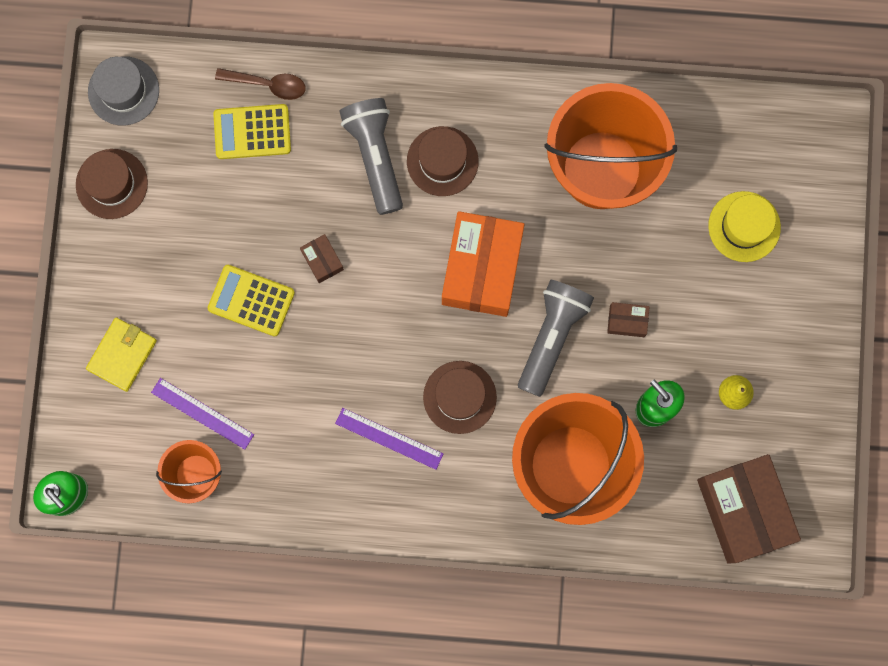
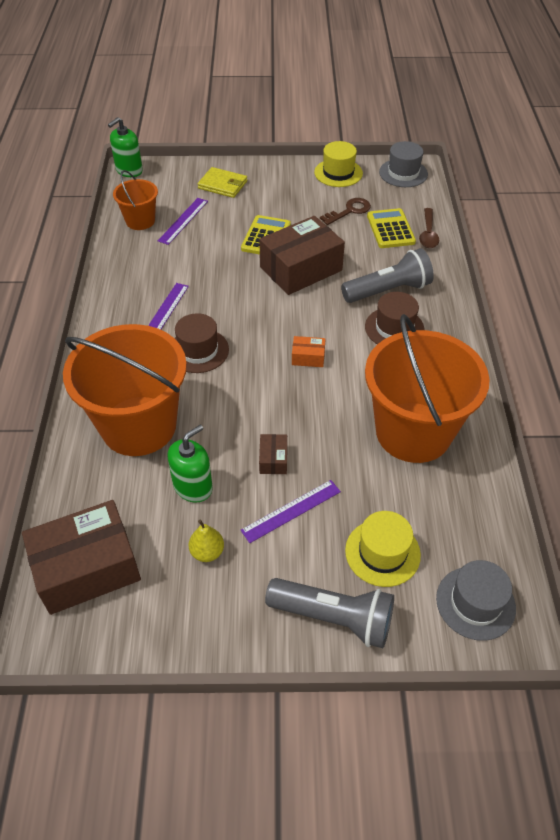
camera: 85 degrees right, 30 degrees down
(111, 184) = (338, 173): brown hat -> yellow hat
(205, 181) = (349, 211): none -> brown key
(322, 260) = (301, 269): brown box -> brown box, size x2.33
(482, 269) = (308, 357): orange box -> orange box, size x0.43
(552, 336) = (254, 406): grey flashlight -> grey flashlight (334, 618)
(691, 308) = (291, 511): none -> purple ruler
(800, 152) = (475, 603): none -> grey hat

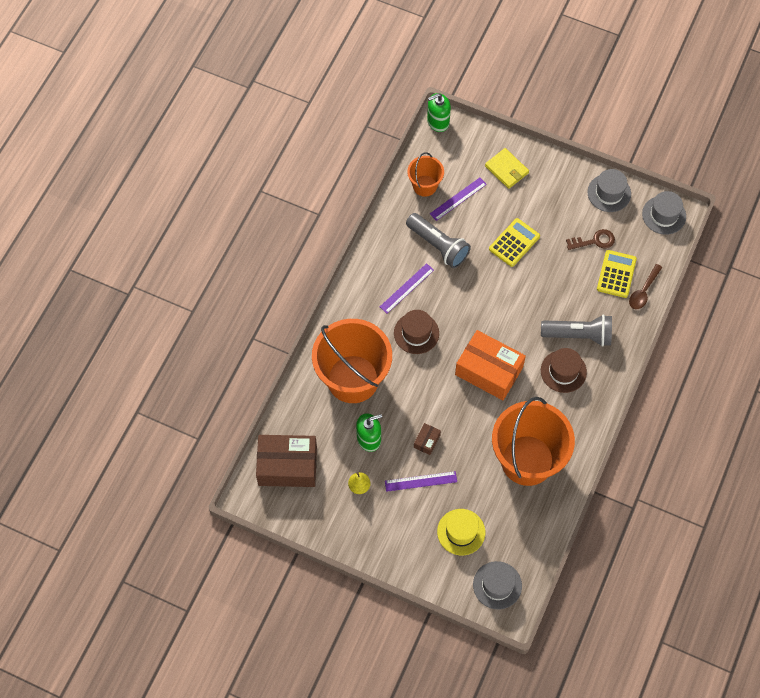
camera: 25 degrees right, 15 degrees up
(301, 269) = (525, 287): brown box -> none
(308, 357) = (489, 371): orange box -> orange box, size x2.33
(334, 618) = (412, 557): grey flashlight -> grey flashlight (438, 246)
(338, 173) = (609, 193): yellow hat -> grey hat

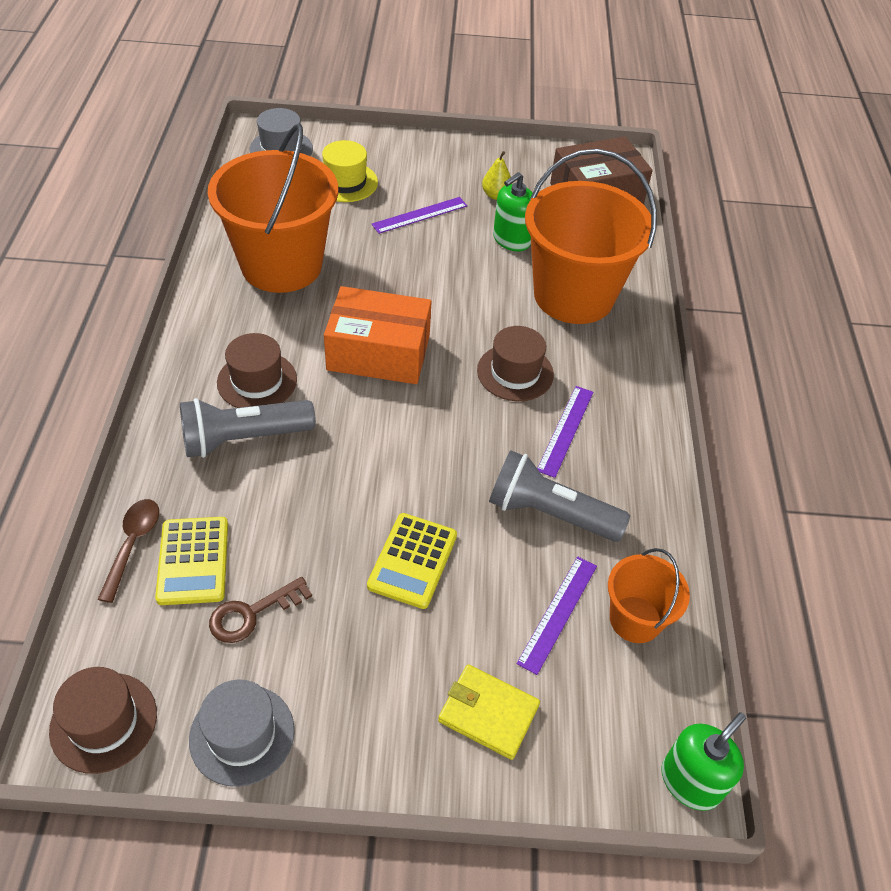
camera: 155 degrees right, 15 degrees down
(427, 441) = (432, 254): brown box -> none
(664, 215) = (103, 722): grey hat -> brown hat

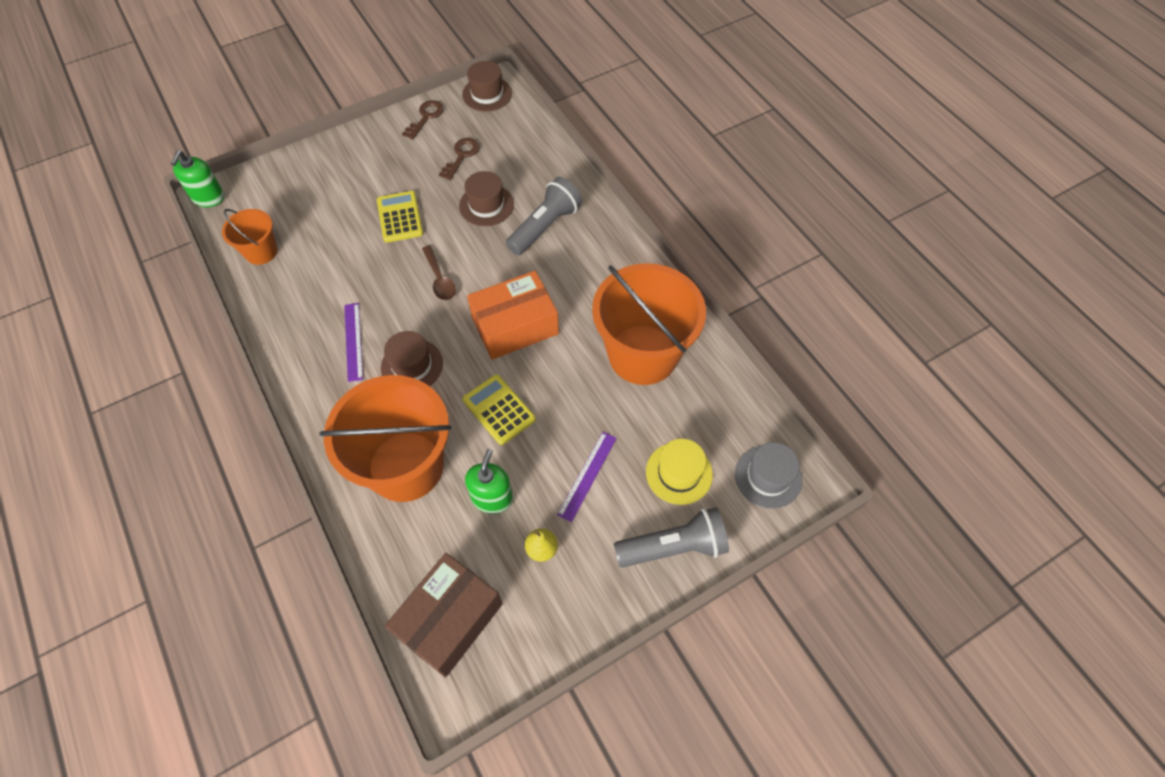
camera: 150 degrees right, 10 degrees up
(132, 544) = (546, 152): brown spoon -> brown spoon (440, 279)
(193, 561) = (510, 161): yellow calculator -> yellow calculator (499, 410)
(242, 734) = (426, 117): grey hat -> brown key
(257, 381) = (571, 262): brown hat -> brown hat (486, 205)
(488, 713) = (319, 176): yellow wallet -> none
(549, 513) = (337, 282): grey flashlight -> grey flashlight (674, 547)
(558, 613) = (306, 233): purple ruler -> none

